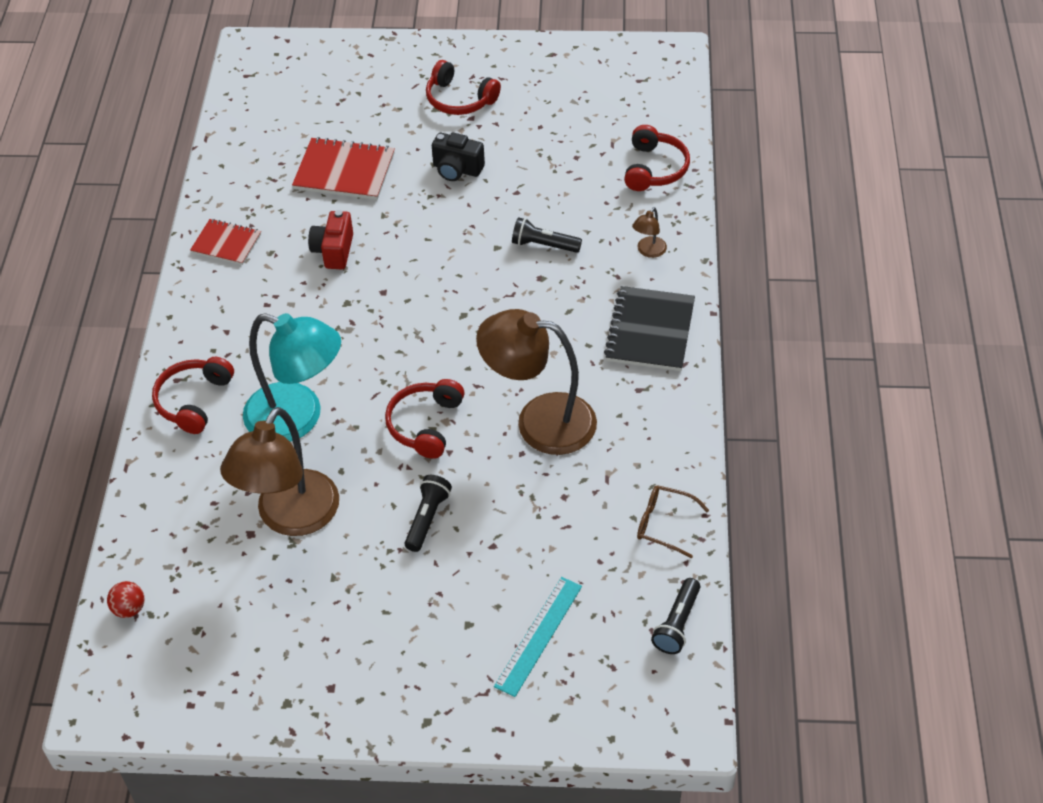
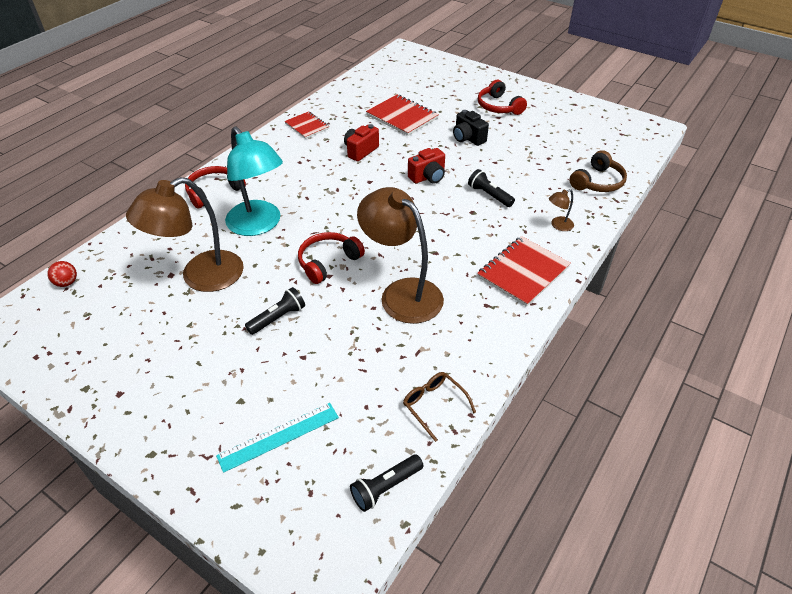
camera: 30 degrees right, 5 degrees down
(451, 252) = (428, 177): none -> red camera
(650, 331) = (523, 272): black notebook -> red notebook
(655, 168) = (597, 182): red headphones -> brown headphones

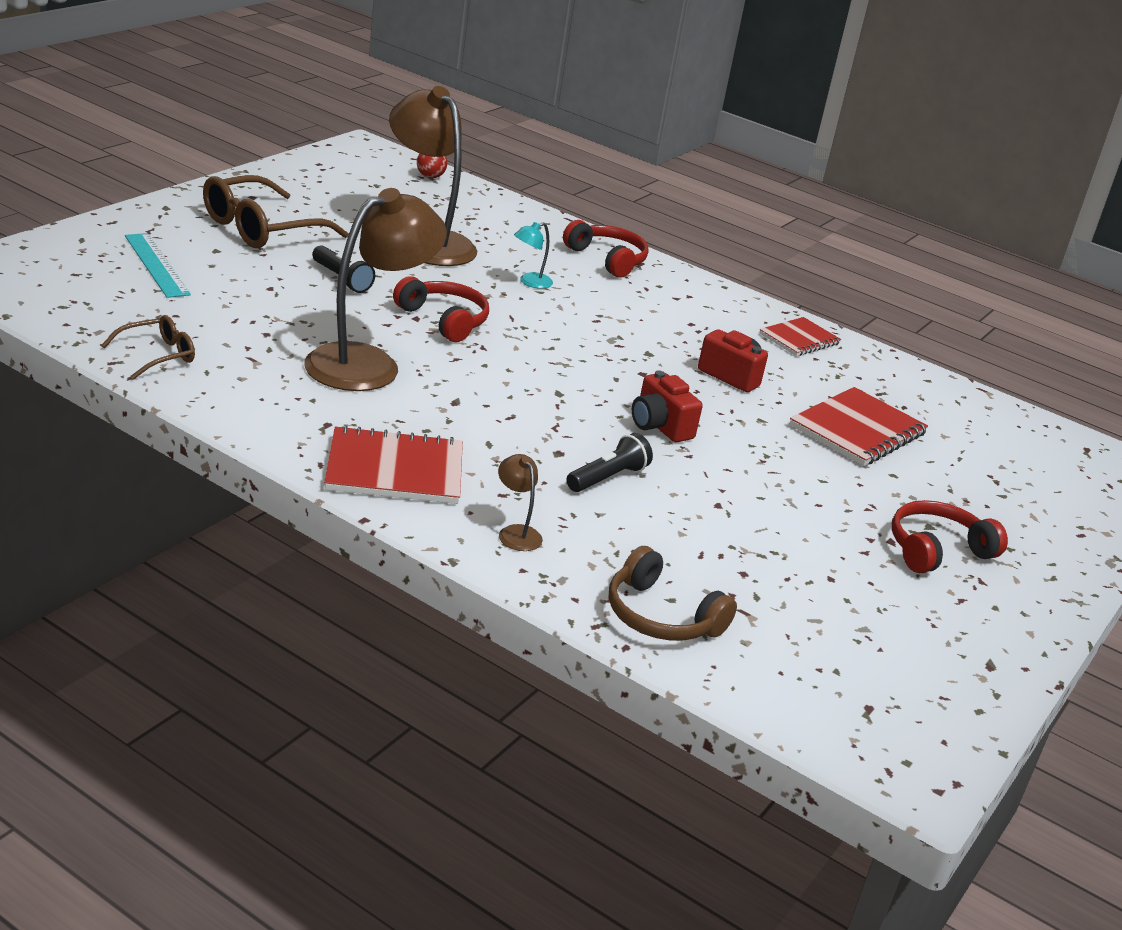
camera: 85 degrees right, 15 degrees down
(190, 377) = (261, 228): none -> brown glasses
(259, 225) = (530, 282): turquoise lamp -> turquoise lamp, size x0.41
(385, 487) = (57, 311): black flashlight -> none
(468, 138) = (797, 489): black camera -> none
(523, 272) = (394, 470): red notebook -> red notebook turned 45 degrees counterclockwise

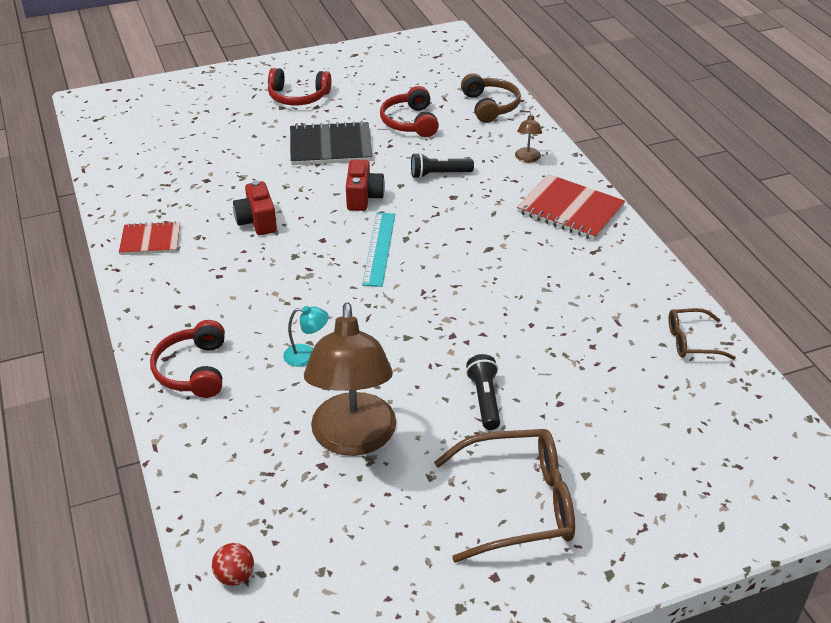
camera: 140 degrees left, 10 degrees up
(156, 265) = (655, 462): turquoise ruler -> turquoise ruler (379, 248)
(368, 363) = (528, 296): brown lamp -> none
(444, 320) = (430, 327): red headphones -> red headphones (410, 122)
(786, 483) = (330, 146): none -> black notebook
(857, 430) = (229, 164): red notebook -> none

